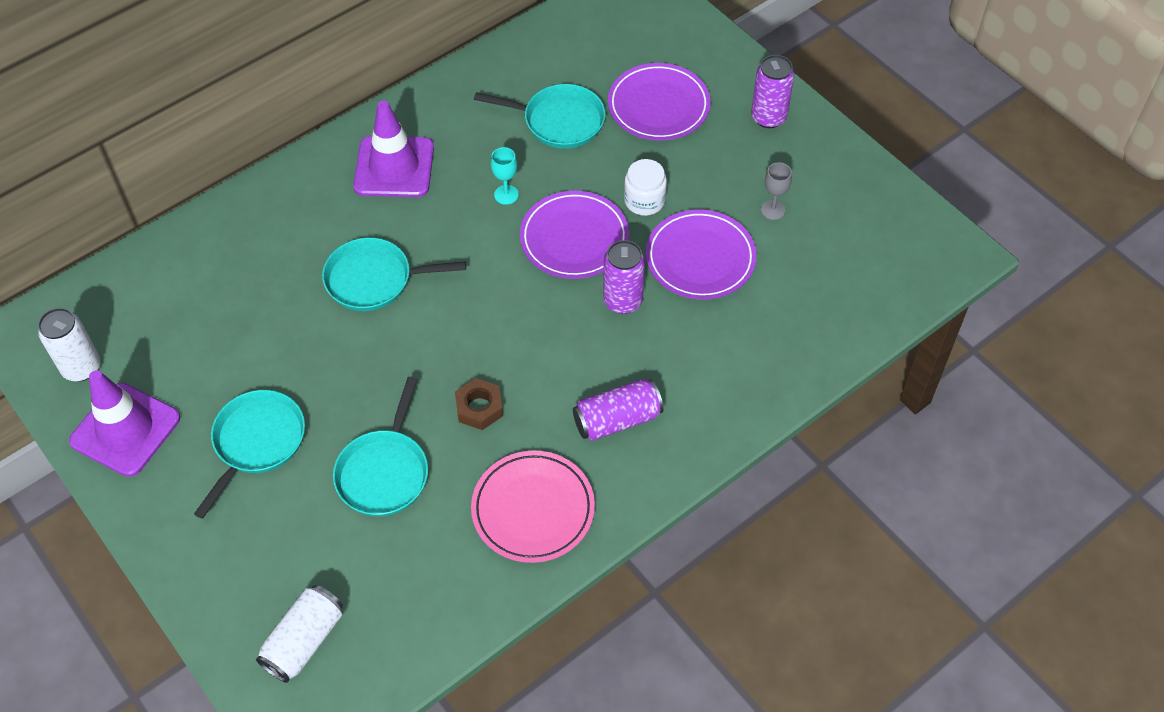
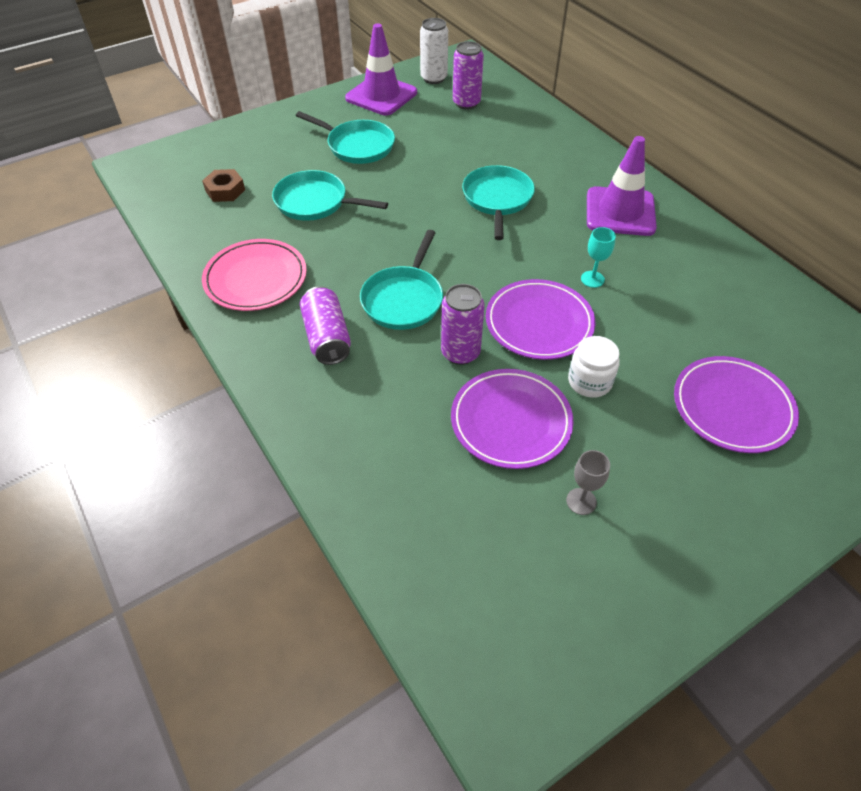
camera: 95 degrees right, 5 degrees down
(304, 641) = (197, 166): white can -> none
(479, 408) = (360, 253): brown nut -> brown nut (225, 190)
(559, 121) = (694, 322): turquoise pan -> turquoise pan (403, 299)
(768, 117) = (734, 519): purple can -> purple can (466, 103)

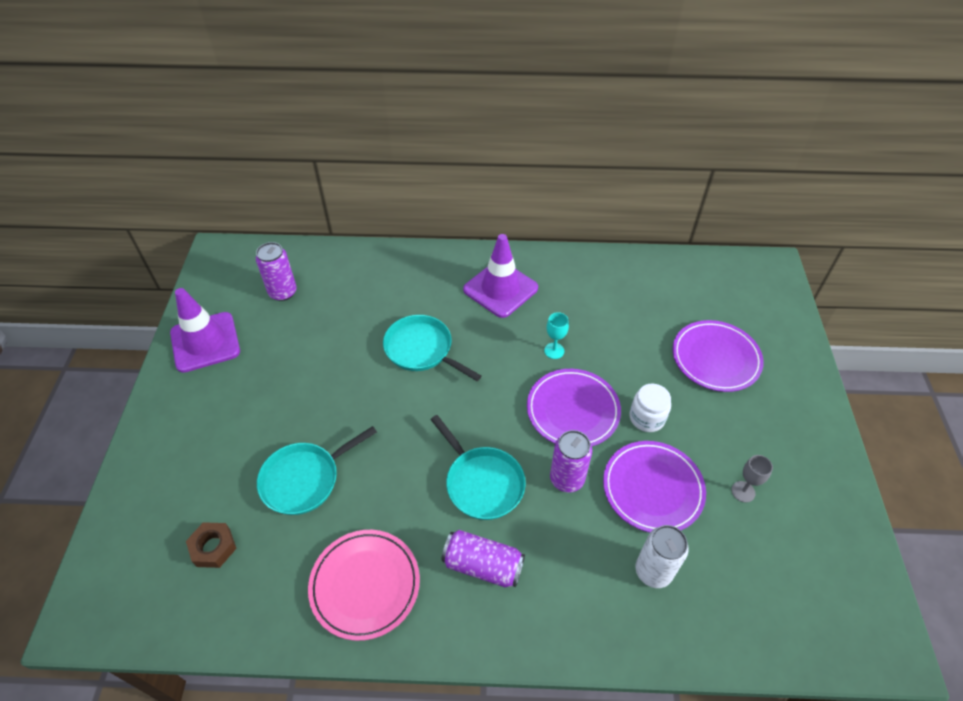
camera: 55 degrees left, 0 degrees up
(357, 146) = (258, 402): turquoise pan -> none
(433, 78) = (223, 291): white can -> white can (653, 571)

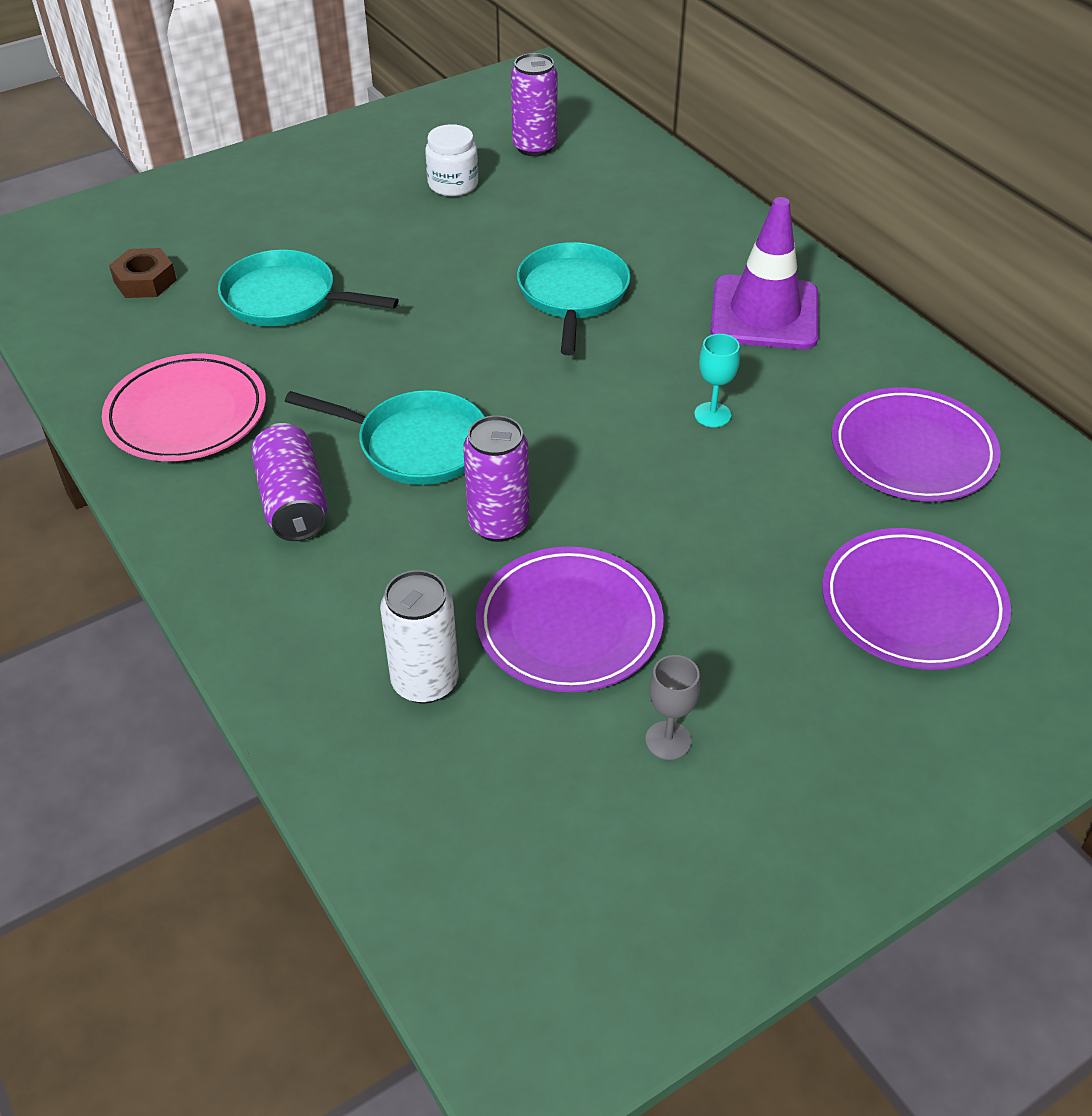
camera: 55 degrees right, 5 degrees down
(205, 342) = (400, 135): purple traffic cone -> none
(482, 482) = (416, 445): turquoise pan -> turquoise pan turned 90 degrees counterclockwise
(572, 410) = (624, 480): purple plate -> purple plate (912, 451)
(647, 418) = (695, 566): white jar -> white jar (453, 184)

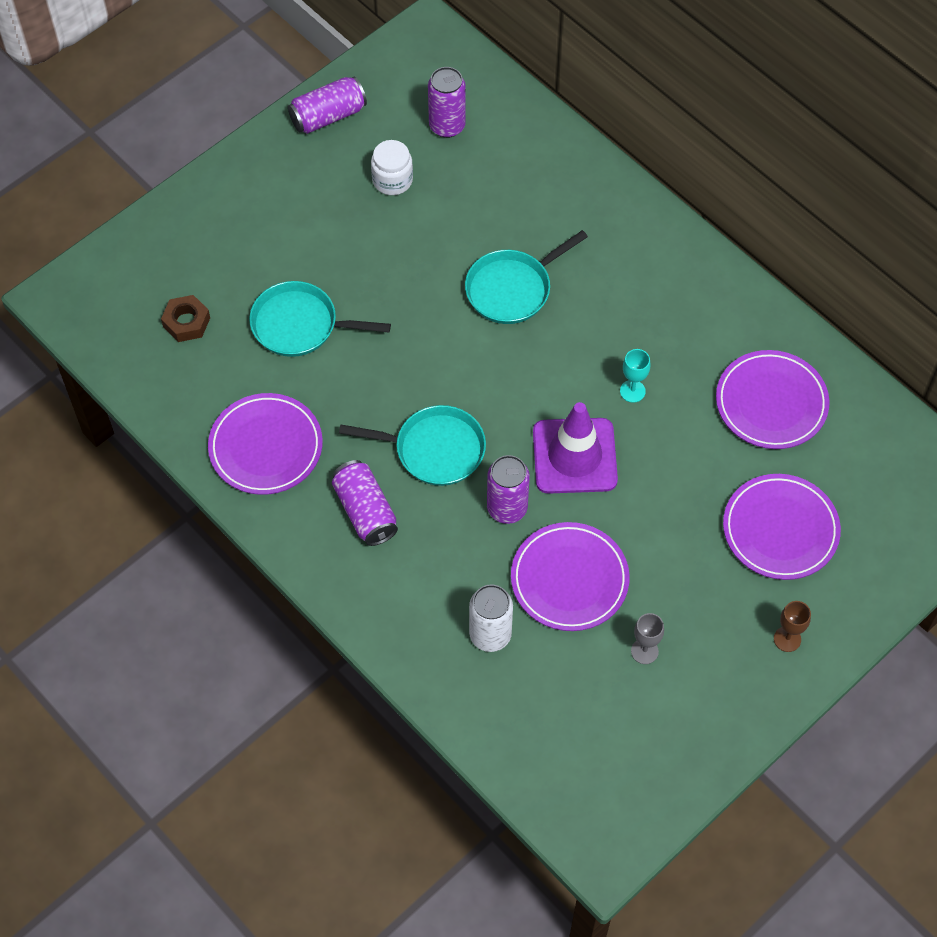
camera: 10 degrees left, 15 degrees up
(186, 414) = (266, 447): pink plate -> purple plate
(396, 126) = (328, 116): none -> purple can
(573, 294) = (512, 289): turquoise pan -> turquoise pan turned 120 degrees counterclockwise
(764, 313) = (655, 287): purple traffic cone -> purple traffic cone (574, 456)
(911, 757) = (787, 639): none -> brown goblet

